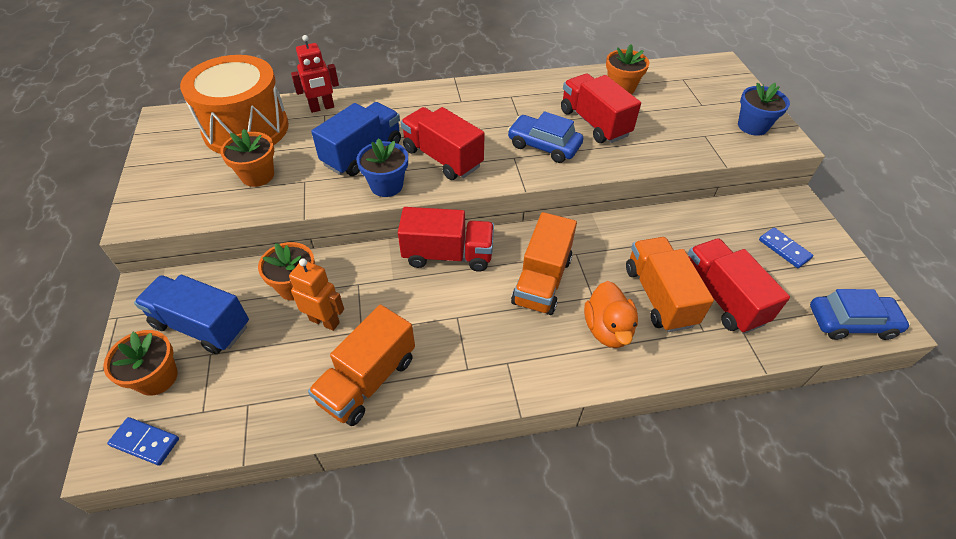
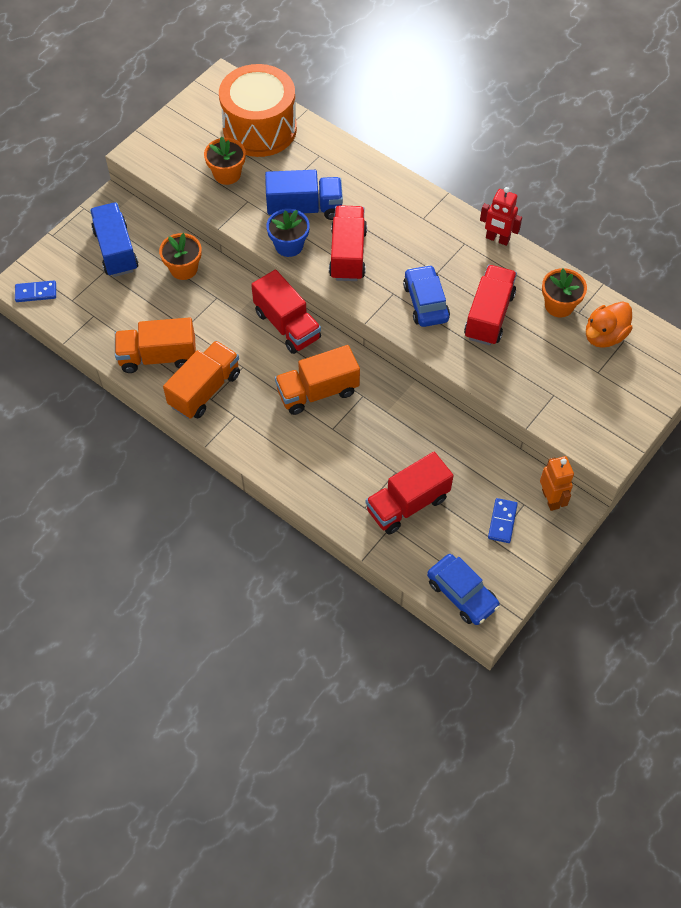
camera: 50 degrees right, 10 degrees up
(145, 442) = (36, 292): blue domino -> blue domino turned 75 degrees counterclockwise
(157, 377) = (70, 262): orange flower pot -> none
(322, 108) = (324, 148): red robot -> red robot (497, 239)
(325, 321) = (175, 304): orange robot -> orange robot (551, 499)
(607, 329) = (312, 452): orange duck -> orange duck (604, 336)
(659, 296) = (371, 466): orange truck -> orange truck (205, 390)
(721, 298) = (407, 504): red truck -> red truck turned 150 degrees counterclockwise
(752, 126) = (604, 421): blue flower pot -> none

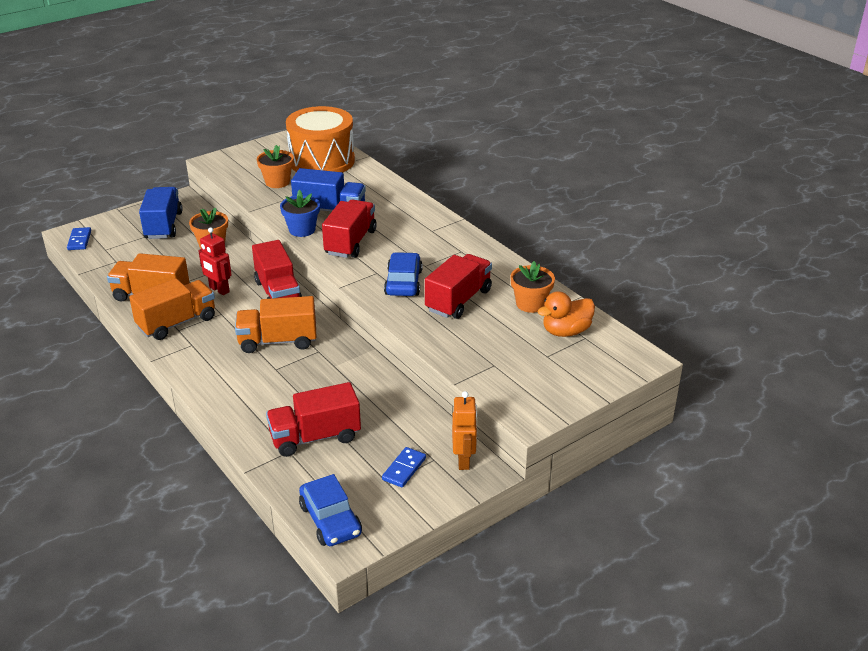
camera: 15 degrees right, 25 degrees down
(36, 292) = (79, 240): blue domino -> blue domino turned 75 degrees clockwise
(497, 239) = (493, 253): red robot -> red robot (219, 290)

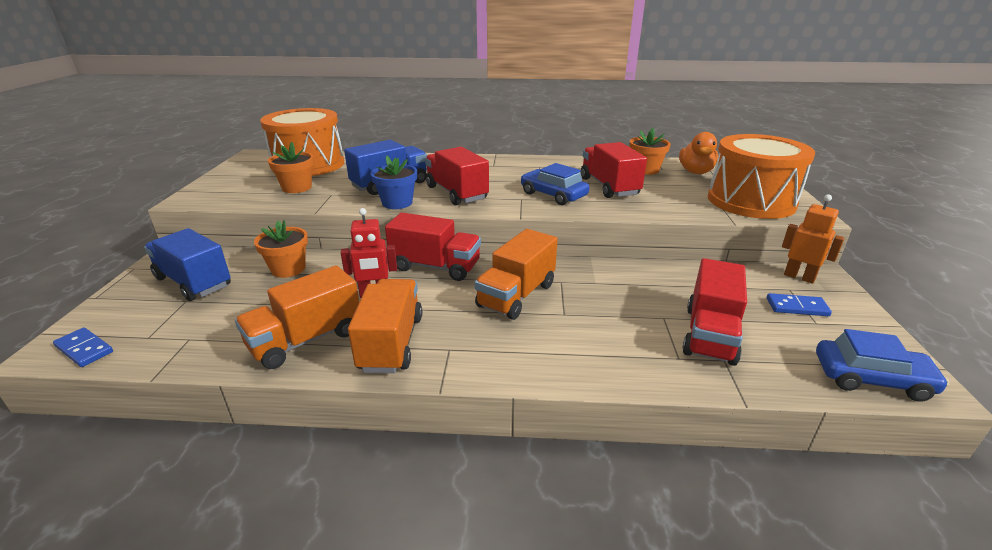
camera: 50 degrees left, 5 degrees down
(404, 469) = (797, 307): blue domino -> blue domino turned 60 degrees counterclockwise
(522, 380) = (751, 201): none -> orange drum

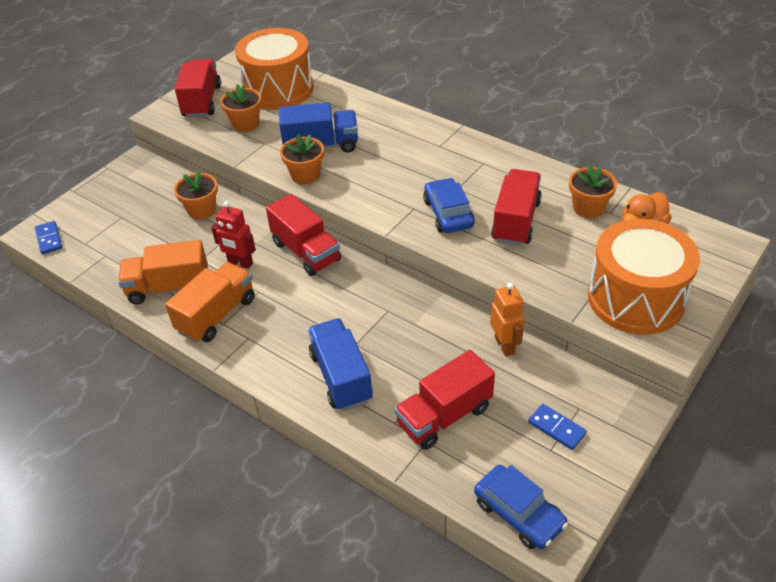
camera: 35 degrees right, 15 degrees up
(194, 282) = (135, 199): blue truck -> blue truck (341, 377)
(397, 203) = (305, 175): blue flower pot -> orange flower pot
(456, 193) = (365, 179): red truck -> red truck (202, 101)
(516, 295) = (338, 309): orange truck -> none
(799, 277) = (609, 400): orange robot -> orange robot (505, 345)

